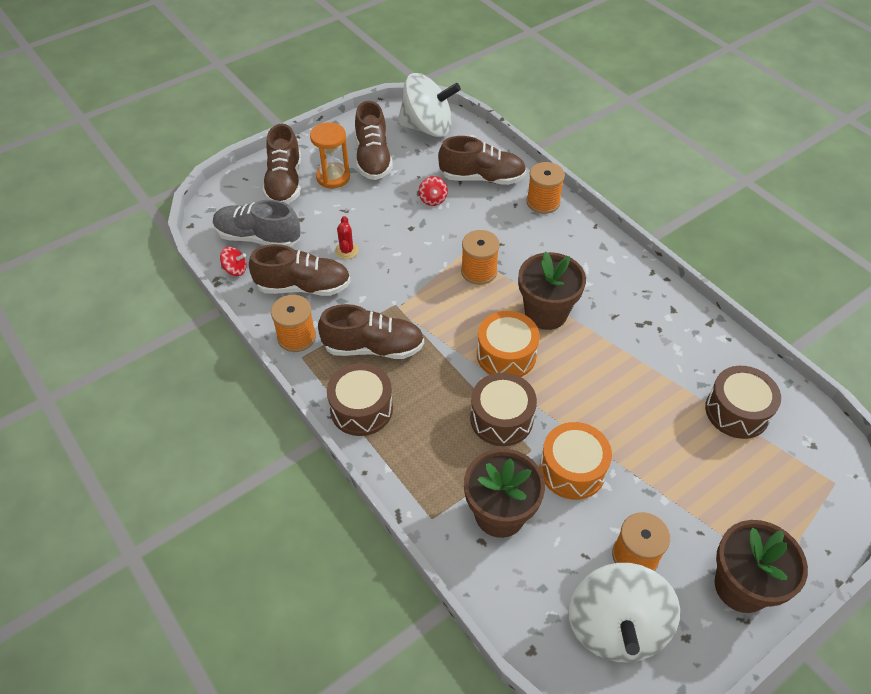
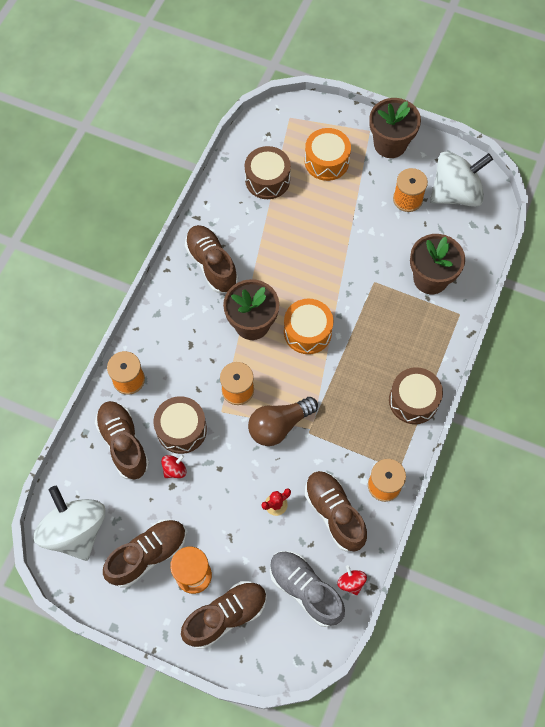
camera: 120 degrees left, 15 degrees up
(258, 237) = (305, 590): grey shoe -> grey shoe turned 150 degrees clockwise
(373, 347) = (358, 424): brown shoe -> brown shoe (212, 264)
(419, 285) = (279, 425): none -> brown light bulb
(501, 418) = (362, 310): brown drum -> brown drum (181, 429)
(572, 469) = (373, 253): orange drum -> orange drum (326, 161)

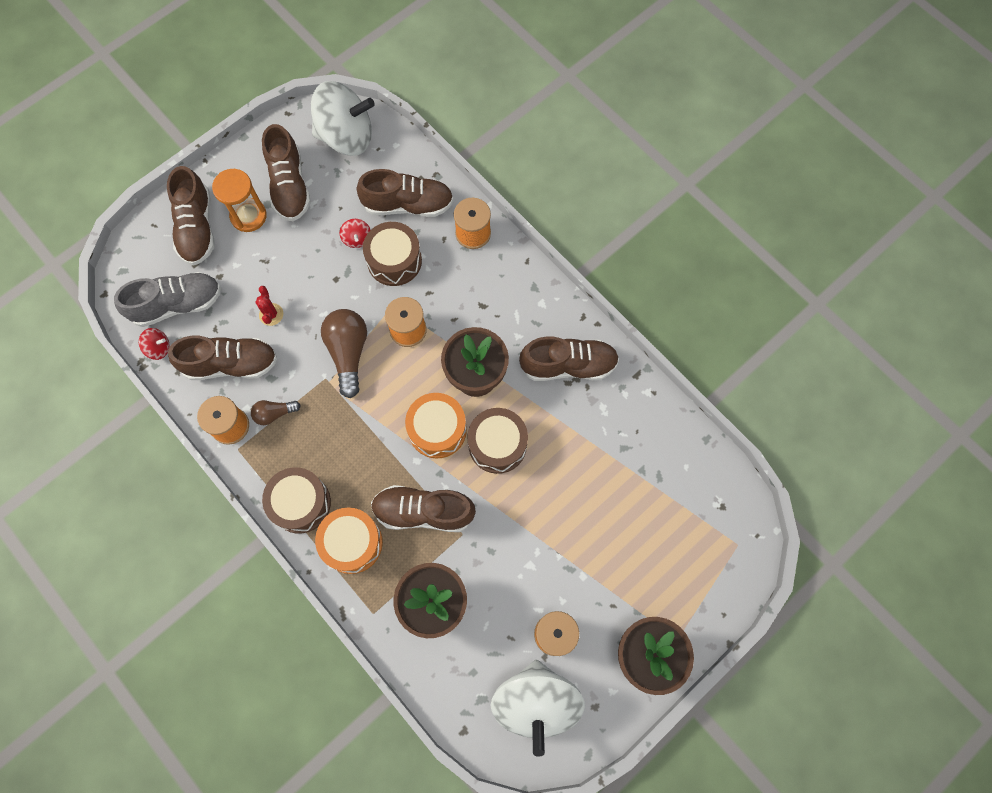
camera: 115 degrees right, 5 degrees up
(267, 179) = (655, 475): brown drum -> brown drum (497, 444)
(326, 161) = (652, 559): orange drum -> orange drum (352, 543)
(357, 456) = (274, 414): none -> brown light bulb
(372, 313) = (423, 512): none -> brown shoe

